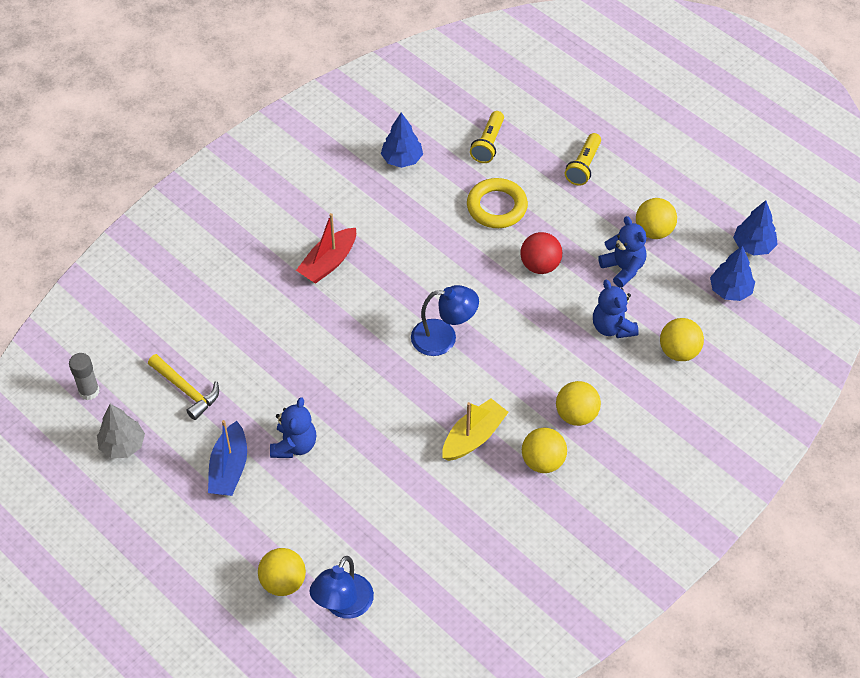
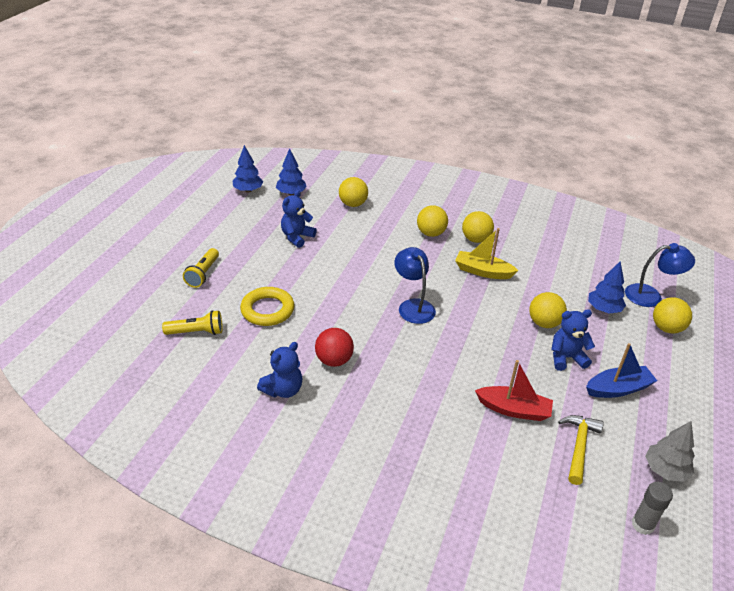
camera: 115 degrees left, 15 degrees down
(328, 262) = (383, 396): red boat -> red boat (514, 409)
(402, 159) = (236, 383): blue tree -> blue tree (603, 309)
(540, 265) = (316, 274): red ball -> red ball (334, 360)
(583, 166) = (203, 274): yellow flashlight -> yellow flashlight turned 105 degrees clockwise
(612, 327) = (351, 232): blue teddy bear -> blue teddy bear (283, 390)
(654, 231) = (255, 230): yellow ball -> yellow ball (544, 323)

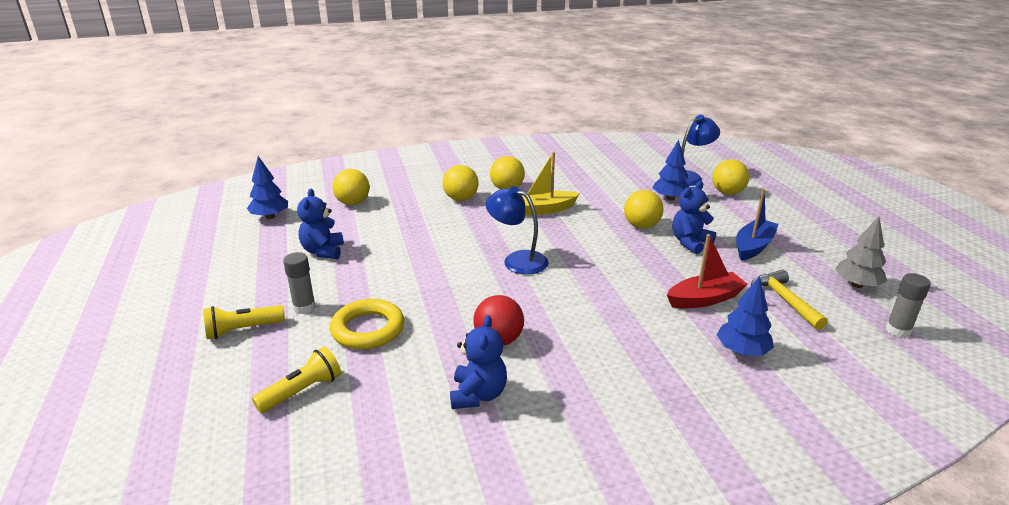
camera: 35 degrees left, 10 degrees down
(203, 274) = (242, 330): yellow flashlight -> yellow flashlight turned 90 degrees clockwise
(248, 190) = (211, 231): blue tree -> blue tree (742, 351)
(248, 275) = (304, 307): none -> grey glue stick

